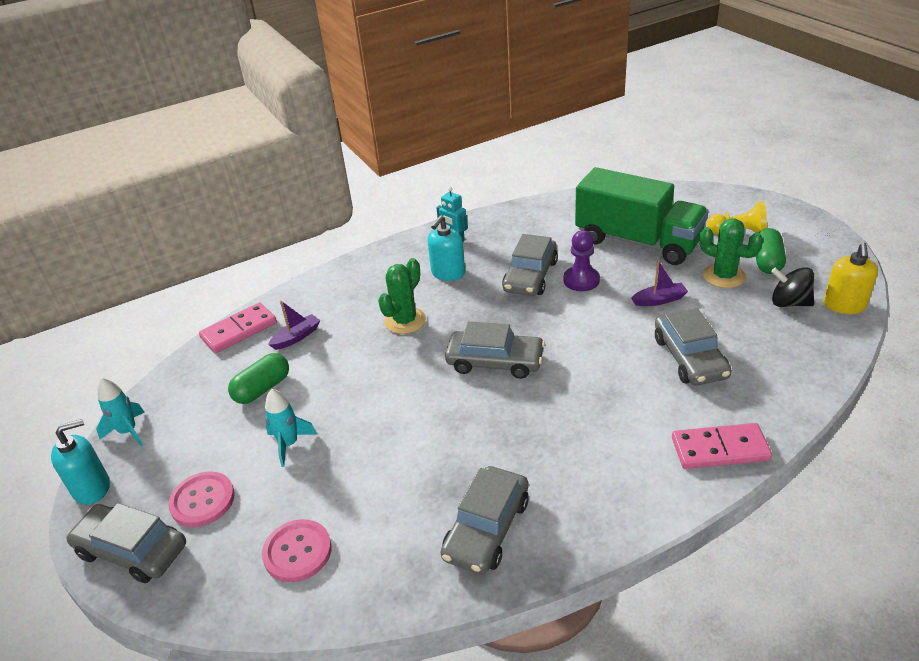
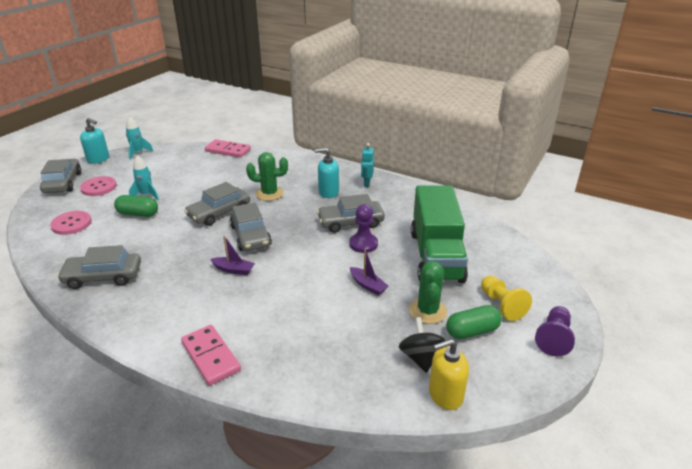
camera: 55 degrees right, 5 degrees down
(262, 389) = (185, 173): green capsule -> green capsule (138, 214)
(296, 337) = (233, 167): purple boat -> purple boat (233, 270)
(689, 358) = (307, 317): grey car -> grey car (219, 212)
(797, 224) = (553, 338): none -> purple pawn

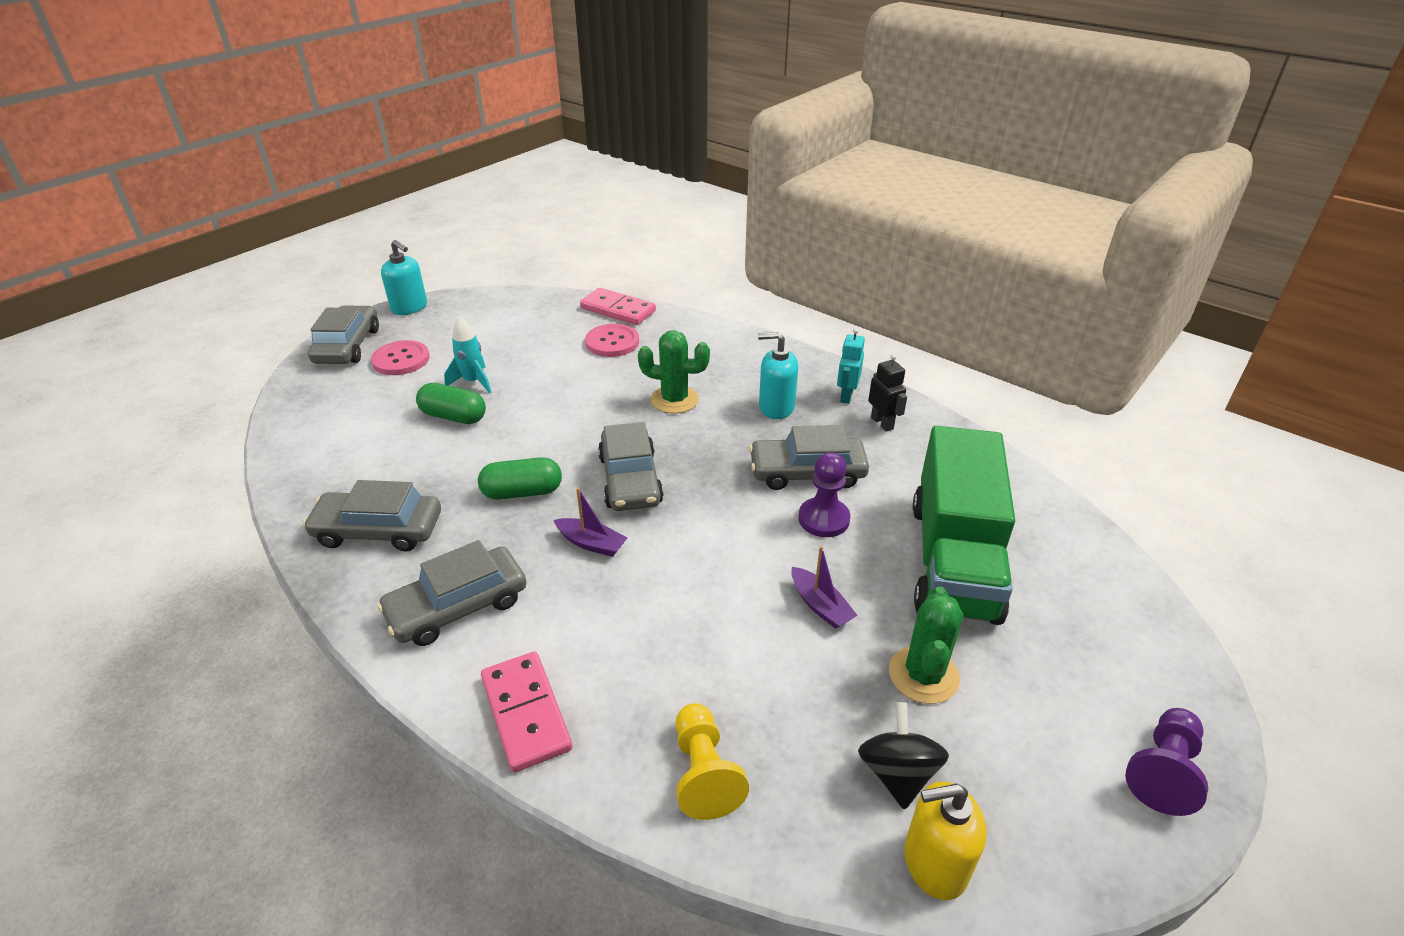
camera: 10 degrees right, 5 degrees up
(71, 224) = (347, 424): pink button -> pink button (612, 342)
(138, 153) = (473, 301): turquoise rocket -> none
(219, 212) = (585, 428): grey car -> grey car (457, 606)
(388, 194) = (882, 423): none -> black robot
(472, 331) = (1003, 731): green capsule -> green capsule (522, 492)
(501, 305) = (1067, 682): yellow pawn -> yellow pawn (704, 773)

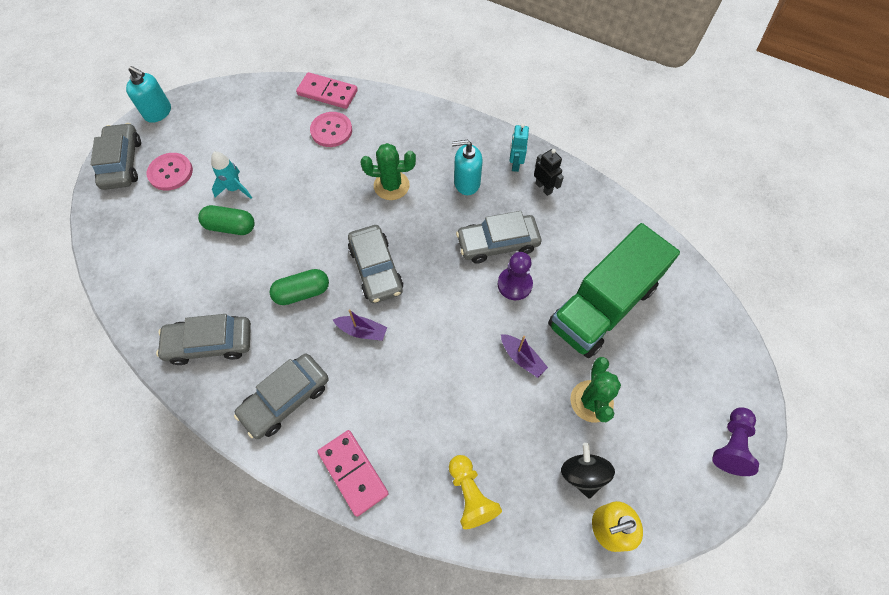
camera: 10 degrees left, 25 degrees up
(953, 560) = (602, 306): green truck -> green truck turned 45 degrees clockwise

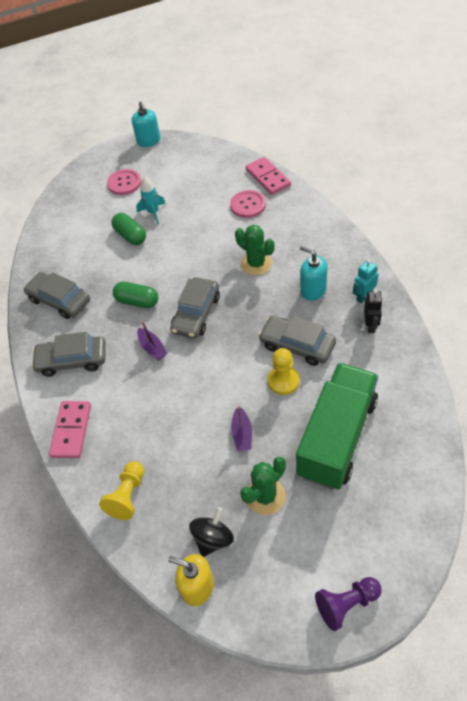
camera: 45 degrees right, 10 degrees down
(122, 163) = (102, 163): grey car -> none
(514, 284) = (283, 381): purple pawn -> yellow pawn
(602, 306) = (337, 437): green truck -> green truck turned 120 degrees clockwise

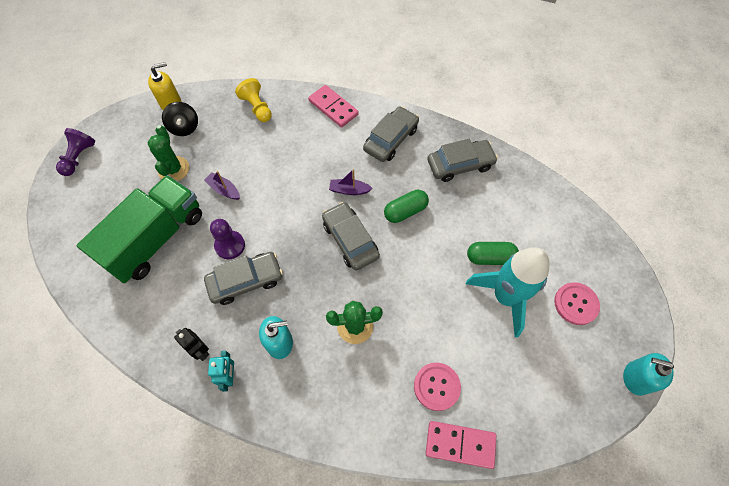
camera: 125 degrees right, 10 degrees up
(153, 213) = (505, 297): turquoise rocket -> turquoise rocket, size x1.99
(283, 381) = (230, 245): yellow pawn -> purple pawn
(337, 437) = (156, 239): green truck -> green truck turned 120 degrees counterclockwise

